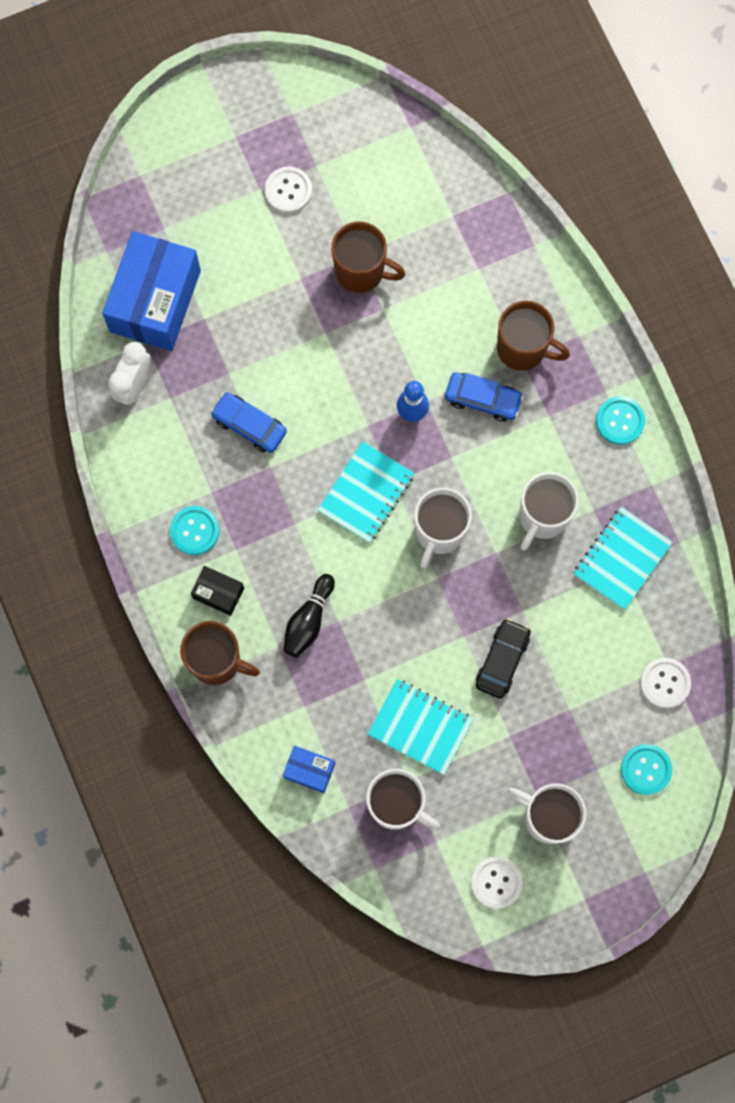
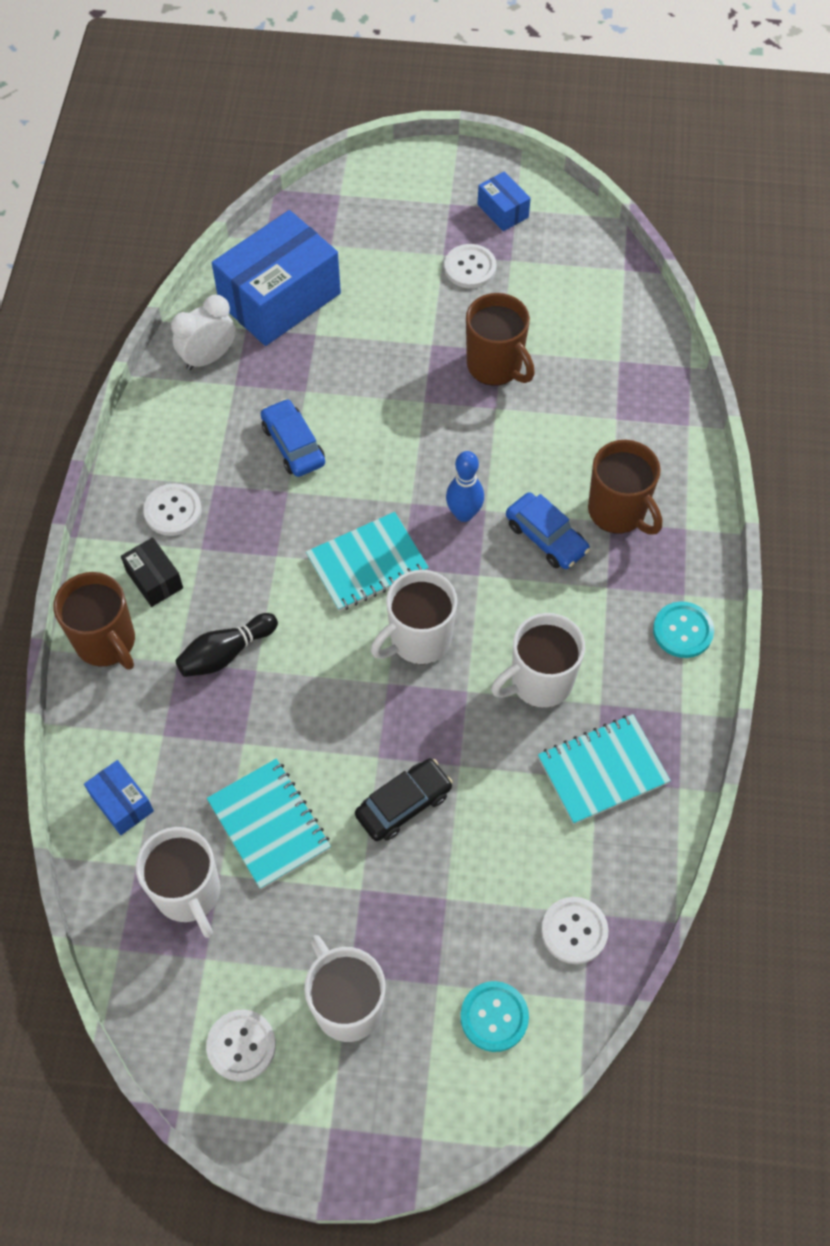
camera: 30 degrees right, 15 degrees down
(194, 531) = (173, 511): turquoise button -> white button
(282, 121) = (502, 211): none -> blue box

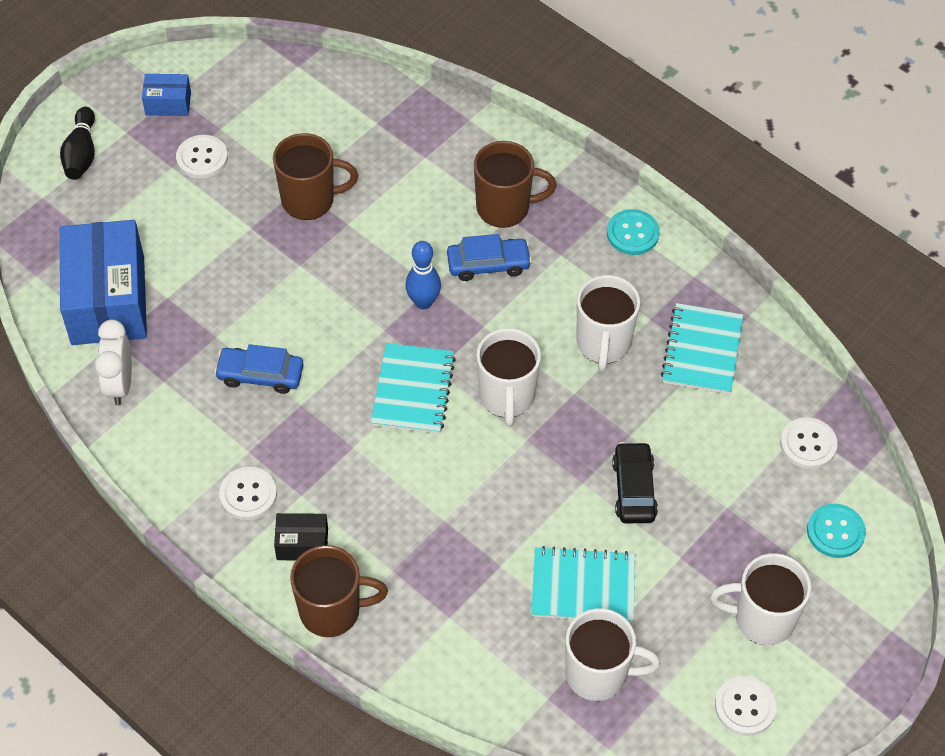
camera: 55 degrees left, 5 degrees down
(122, 803) = (486, 679): blue box -> none
(226, 653) = (412, 532): black bowling pin -> black bowling pin (81, 154)

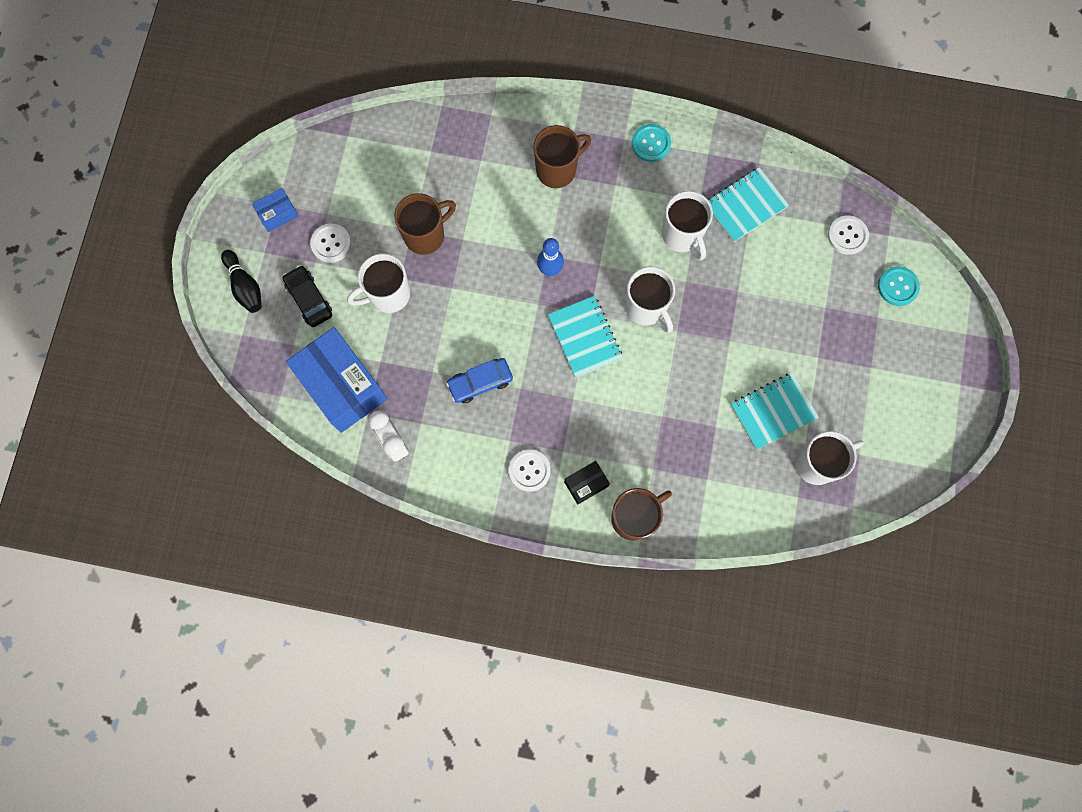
camera: 30 degrees left, 20 degrees up
(488, 264) = (573, 218): blue car -> none
(634, 489) = (763, 327): black car -> black car (309, 299)
(702, 351) = (745, 205): turquoise notebook -> turquoise notebook turned 75 degrees clockwise
(745, 707) = (913, 433): white button -> none
(762, 618) = (889, 370): white mug -> white mug (388, 295)

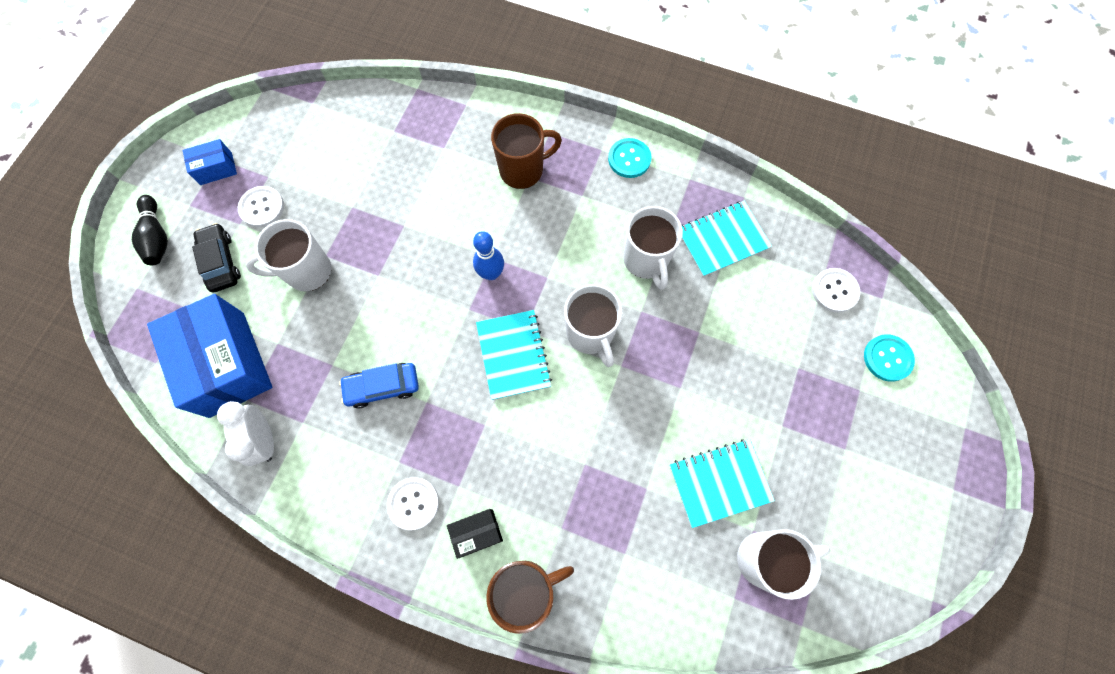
camera: 10 degrees right, 5 degrees down
(425, 235) = (365, 215): brown mug -> none

